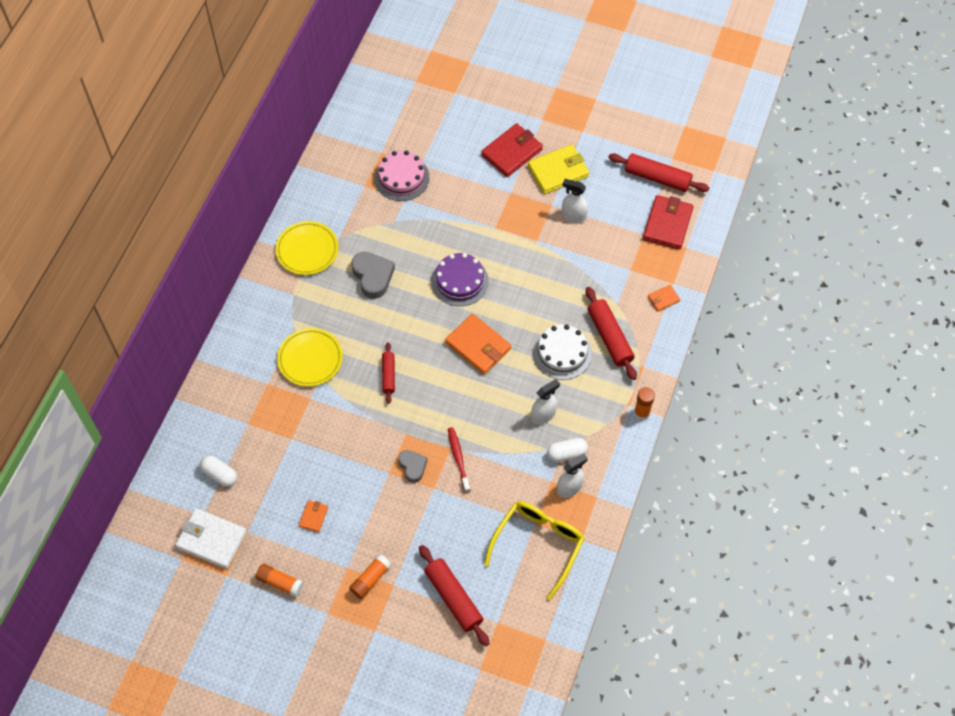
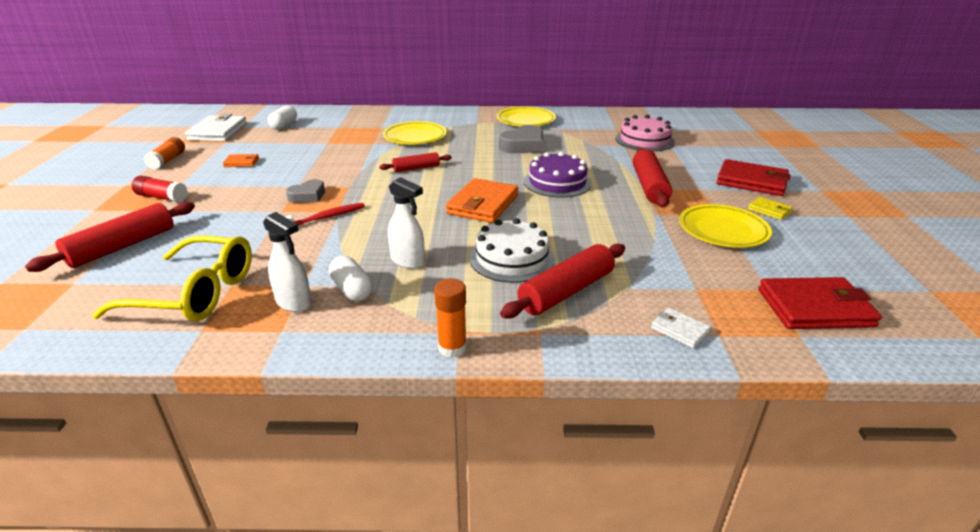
camera: 70 degrees right, 30 degrees down
(370, 579) = (162, 197): orange glue stick -> red glue stick
(558, 171) = (769, 210): yellow wallet -> yellow wallet, size x0.50
(573, 216) = (723, 230): white spray bottle -> yellow plate
(657, 178) = (876, 283): red rolling pin -> red rolling pin (649, 186)
(663, 299) = (679, 330): orange wallet -> white wallet

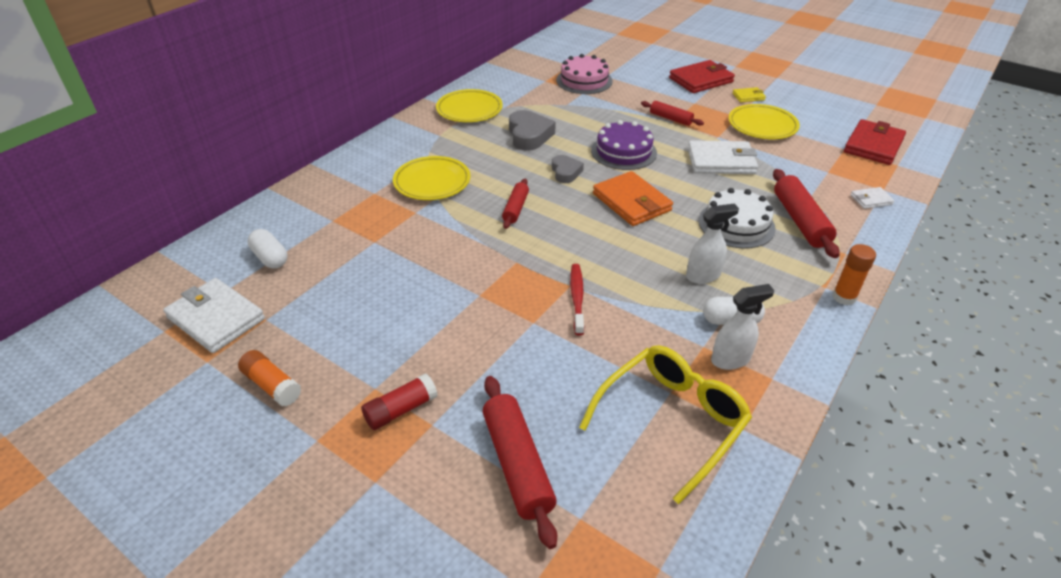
camera: 55 degrees left, 10 degrees up
(241, 162) = (359, 321): orange wallet -> none
(308, 196) = (513, 295): grey heart -> grey heart (565, 172)
(613, 226) = (721, 161): none -> white wallet
(649, 186) = (670, 118): red rolling pin -> red rolling pin, size x0.60

